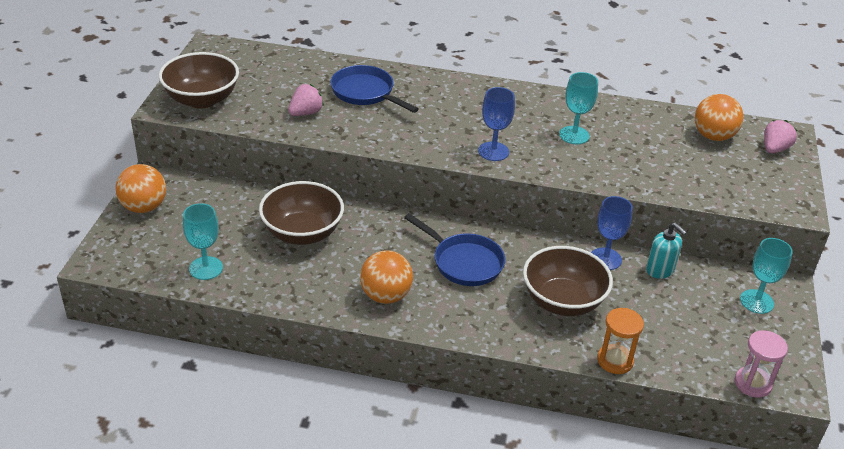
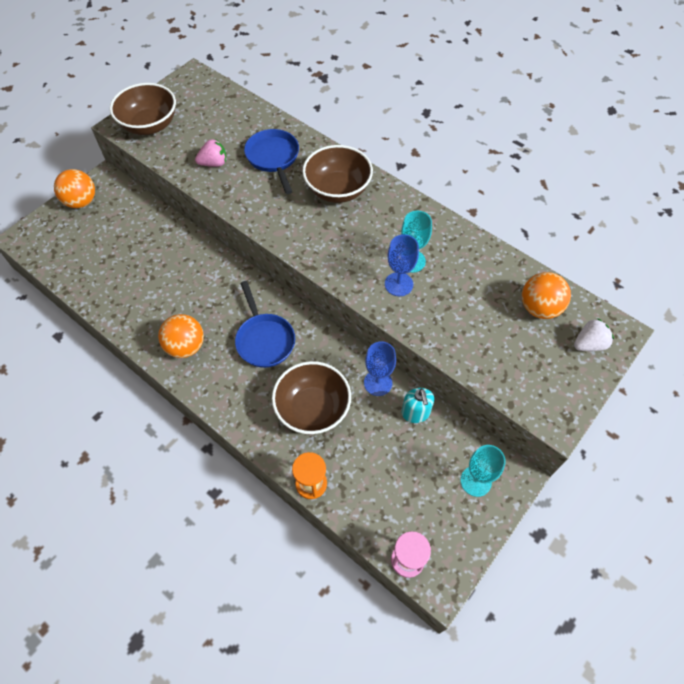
camera: 30 degrees right, 20 degrees up
(206, 268) = (84, 271): turquoise goblet -> none
(302, 233) = (168, 265): brown bowl -> brown bowl (337, 190)
(493, 151) = (330, 253): blue goblet -> blue goblet (398, 284)
(774, 149) = (589, 344): pink strawberry -> white strawberry

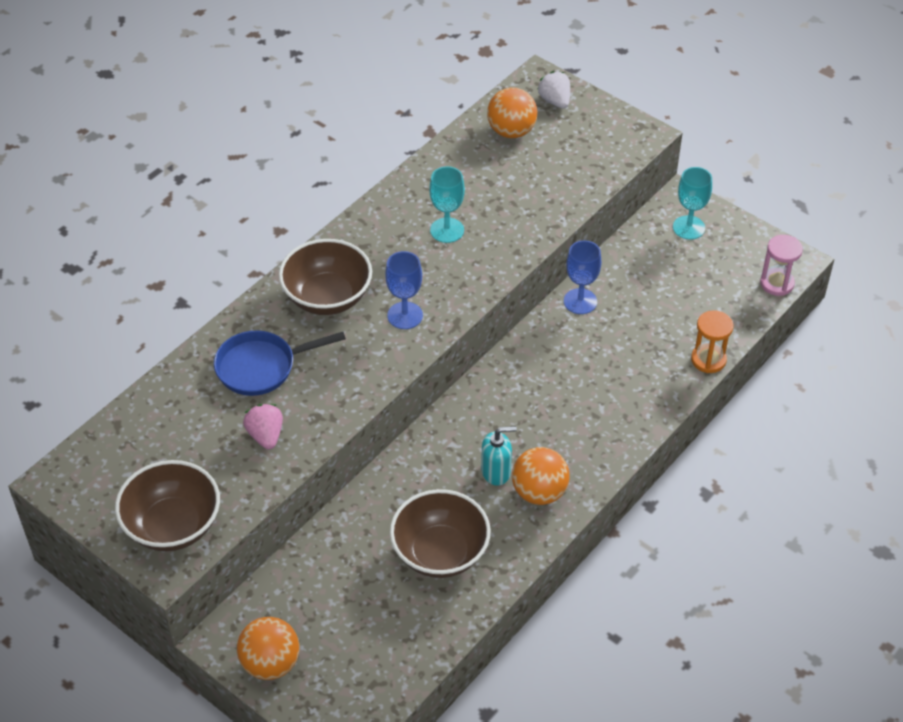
camera: 90 degrees left, 10 degrees down
(264, 340) = (526, 410): blue pan -> none
(312, 409) = (618, 360): brown bowl -> brown bowl (440, 553)
(398, 284) = (481, 242): blue goblet -> blue goblet (405, 315)
(415, 413) = (616, 270): turquoise soap dispenser -> turquoise soap dispenser (496, 472)

